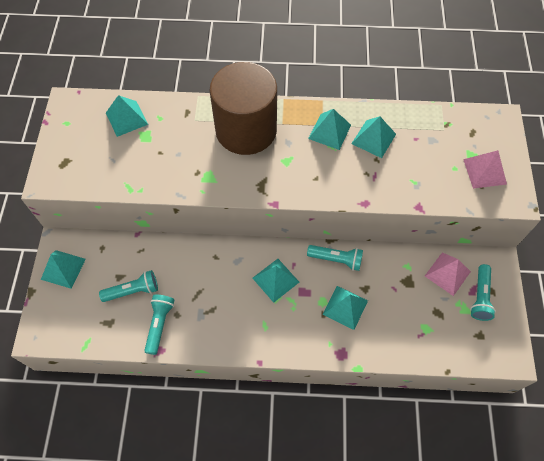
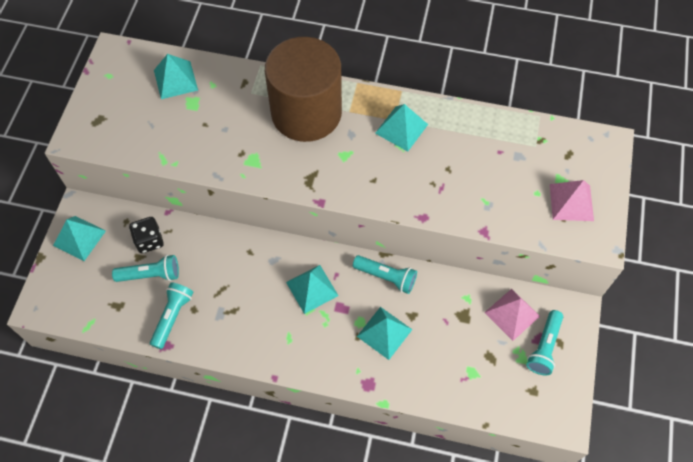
camera: 10 degrees right, 0 degrees up
(126, 261) = (149, 241): none -> black dice
(373, 138) = (450, 144): turquoise pyramid -> none

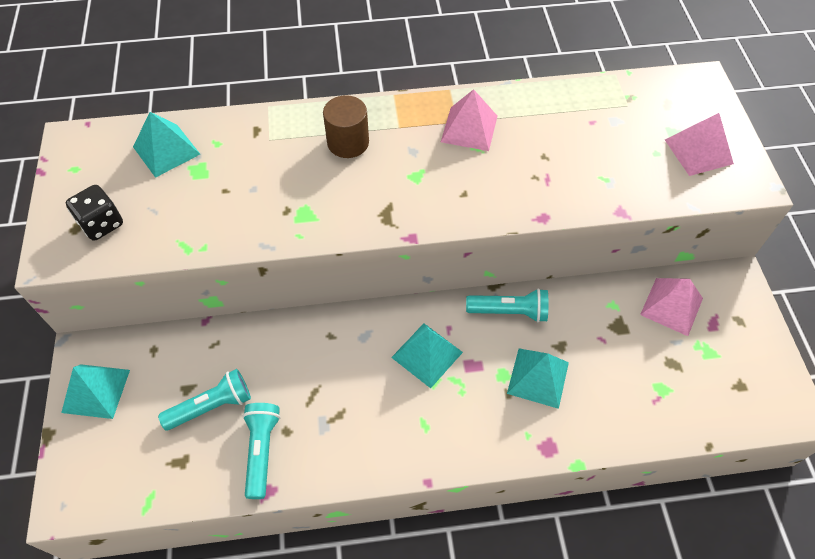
camera: 20 degrees left, 5 degrees down
(149, 241) = (194, 364): black dice -> black dice (102, 224)
(306, 113) = (348, 142): brown cylinder -> brown cylinder, size x0.46
(401, 128) = (469, 128): turquoise pyramid -> pink pyramid
(544, 347) = (725, 331): turquoise flashlight -> none

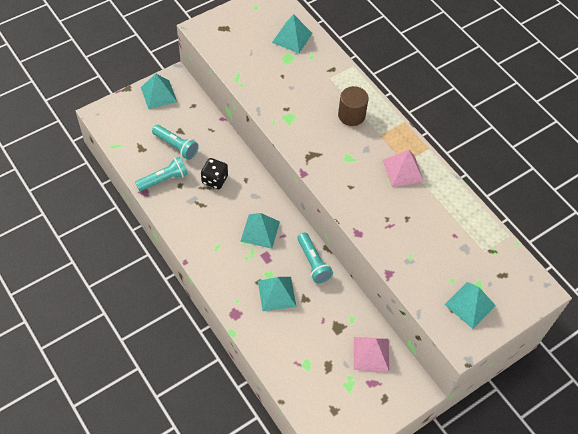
camera: 60 degrees right, 0 degrees up
(102, 224) = (230, 37): black dice -> black dice (215, 180)
(698, 151) = (470, 305): pink pyramid -> turquoise pyramid

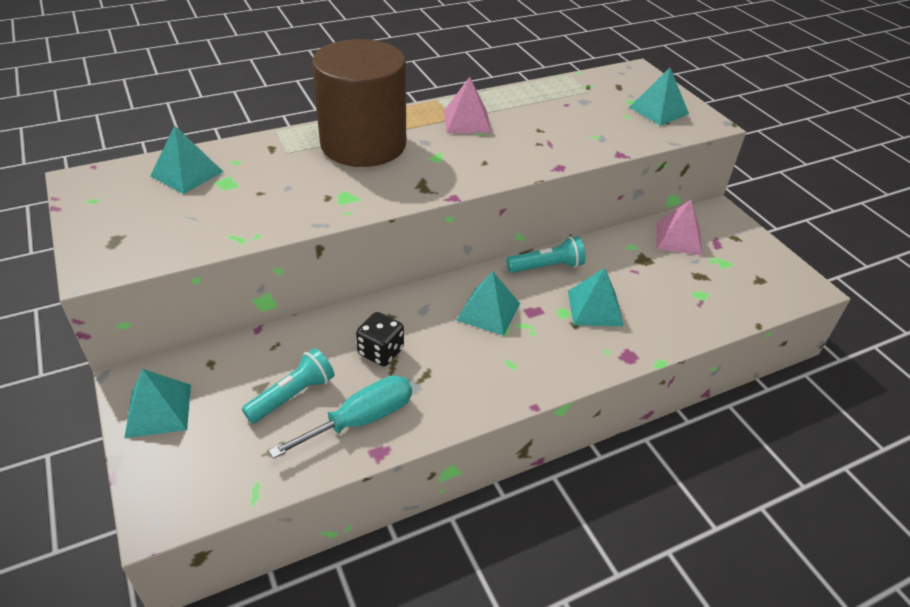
camera: 80 degrees left, 15 degrees down
(164, 179) = (361, 420): turquoise flashlight -> turquoise screwdriver
(351, 115) = (363, 144): brown cylinder -> brown cylinder, size x2.16

